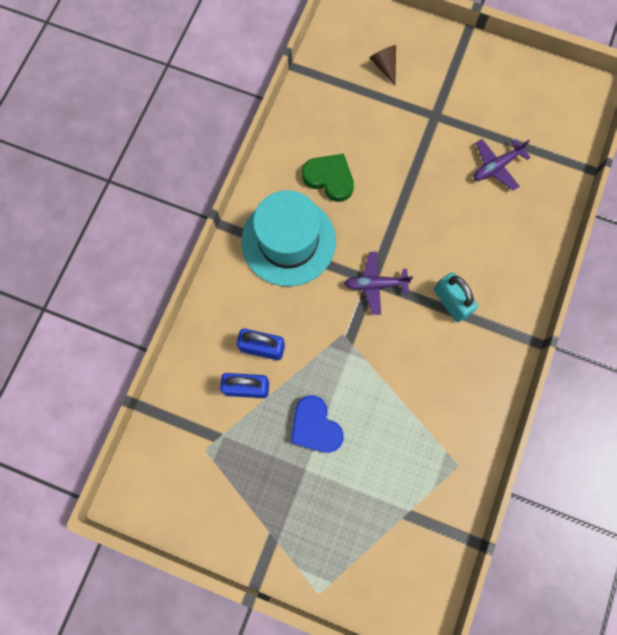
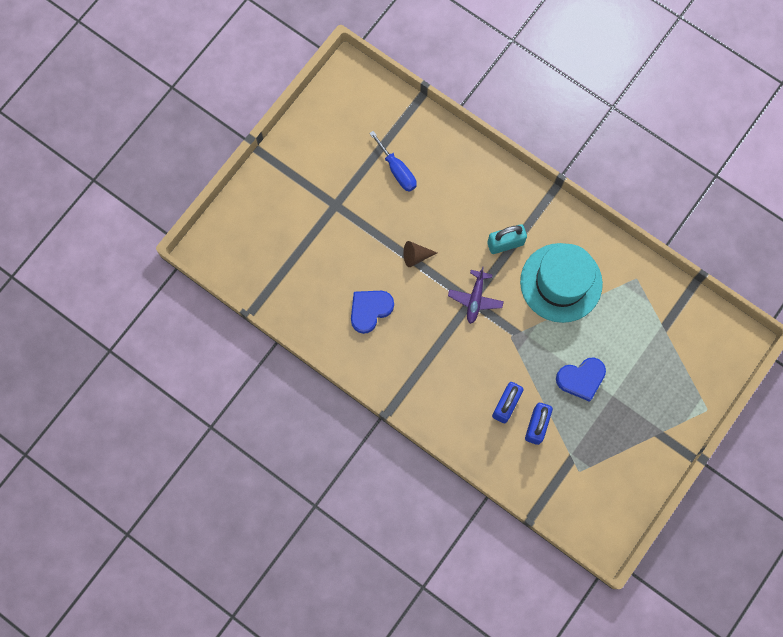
camera: 75 degrees left, 0 degrees up
(288, 241) = (418, 360): turquoise hat -> turquoise hat (561, 282)
(329, 178) = (370, 310): green heart -> blue heart
(384, 67) = (275, 233): brown cone -> brown cone (416, 256)
(496, 167) = (397, 170): purple plane -> blue screwdriver

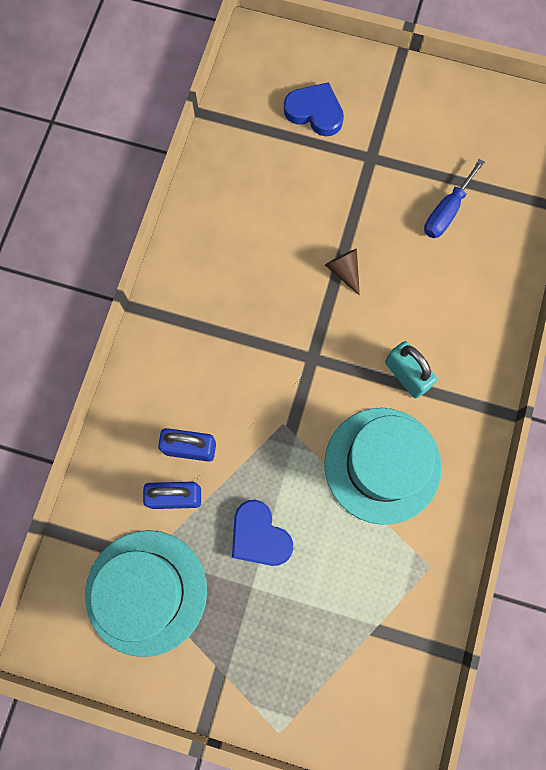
camera: 70 degrees right, 0 degrees up
(370, 310) = (253, 241): blue heart -> blue heart (315, 112)
(475, 299) = (316, 362): purple plane -> none
(593, 465) = (146, 592): none -> turquoise hat

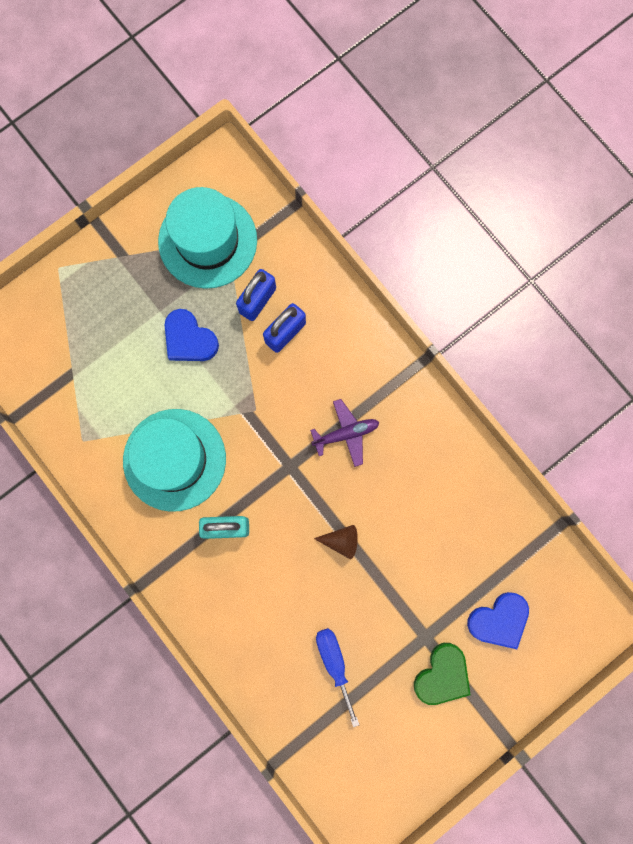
camera: 125 degrees right, 5 degrees up
(247, 329) = (346, 434): none -> purple plane
(259, 536) = (189, 339): blue heart -> blue heart turned 135 degrees counterclockwise
(390, 127) = (442, 675): none -> green heart

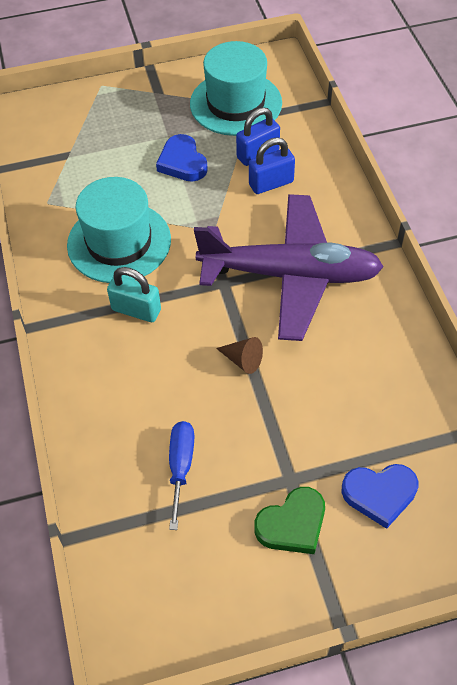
camera: 25 degrees right, 25 degrees down
(346, 434) = (290, 275): purple plane -> purple plane, size x2.49

